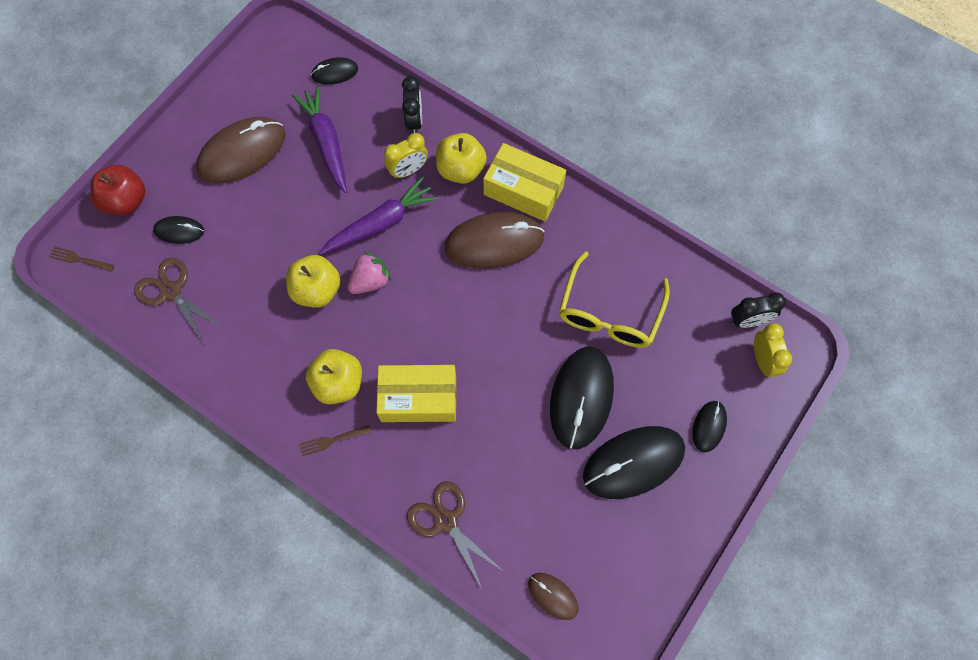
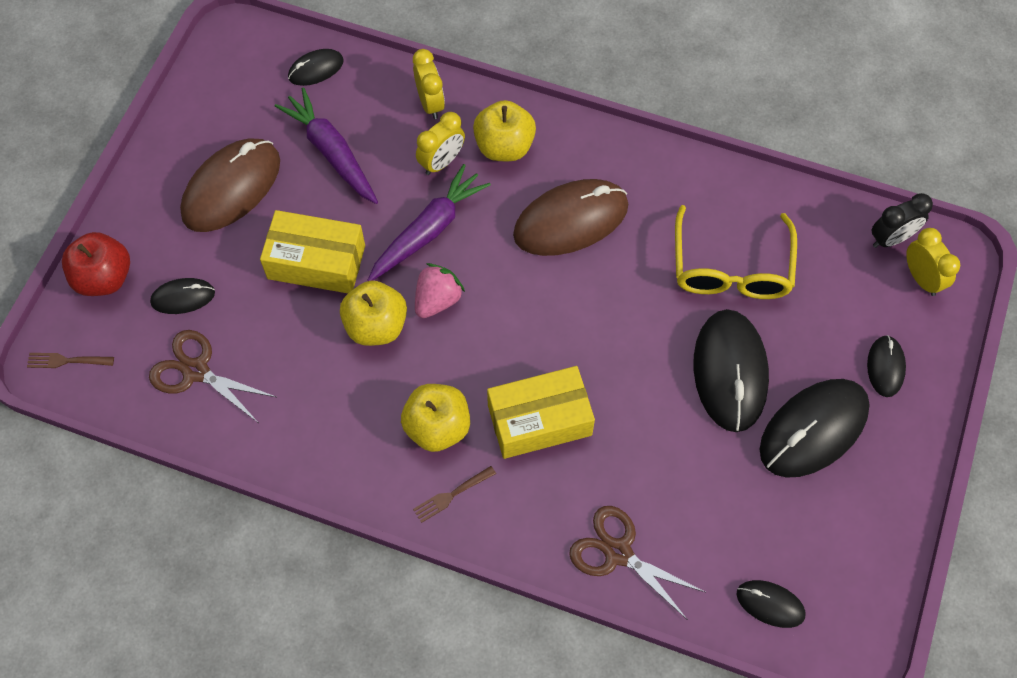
camera: 15 degrees left, 5 degrees down
(414, 120) = (430, 103): black clock -> yellow clock
(523, 190) = (586, 153): yellow box -> yellow box (316, 262)
(552, 596) = (770, 604): brown mouse -> black mouse

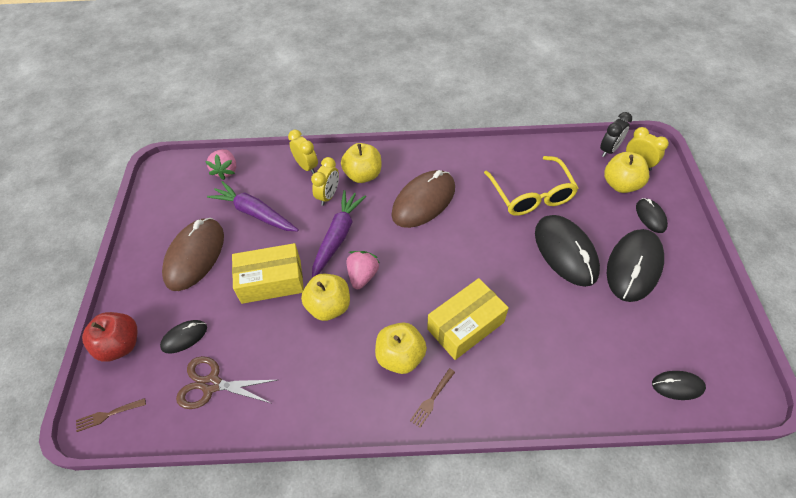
camera: 20 degrees left, 10 degrees down
(316, 69) = (226, 171): black mouse -> pink strawberry
(618, 552) = (562, 392): brown scissors -> none
(873, 301) = (621, 184): none -> yellow apple

